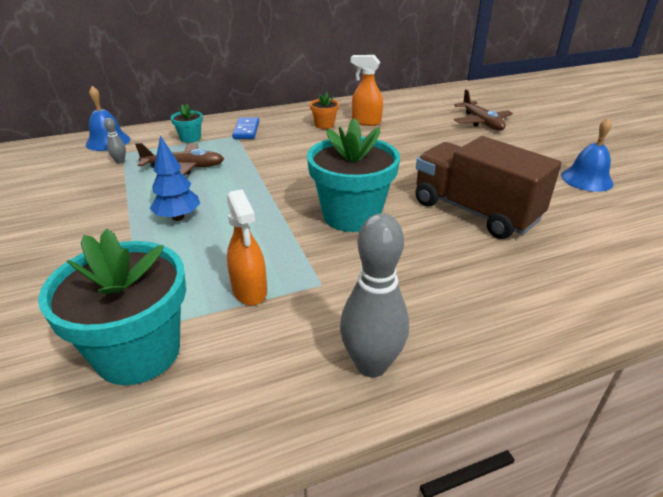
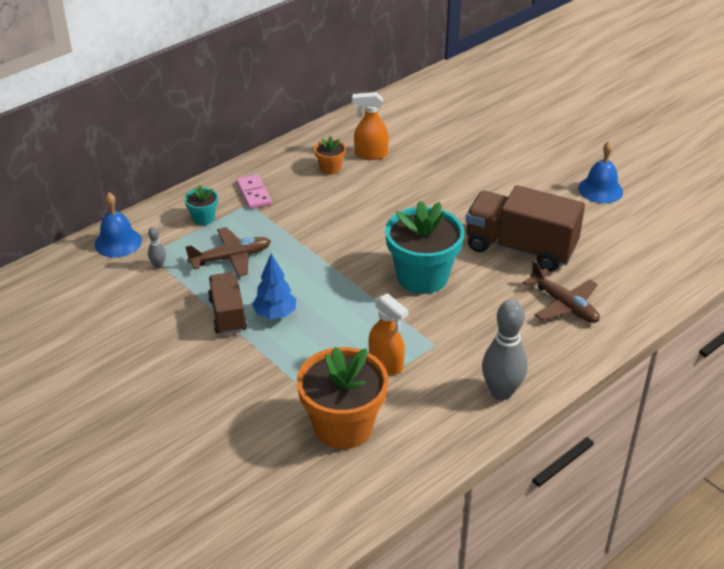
camera: 20 degrees left, 5 degrees up
(135, 208) = (227, 315): none -> brown truck
(138, 352) = (343, 426): turquoise flower pot -> orange flower pot
(246, 130) = (254, 193): blue domino -> pink domino
(481, 122) = (486, 131): brown plane -> brown plane (564, 305)

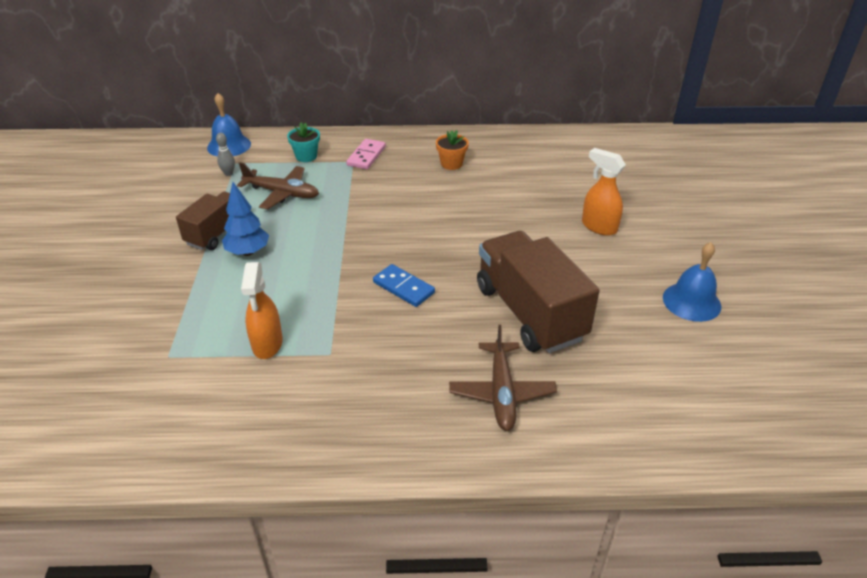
camera: 40 degrees right, 0 degrees up
(343, 426) = (157, 375): orange flower pot -> none
(370, 154) = (500, 168): orange spray bottle -> orange spray bottle (598, 227)
(422, 277) = (403, 287): turquoise flower pot -> blue domino
(501, 392) = (323, 439): grey bowling pin -> none

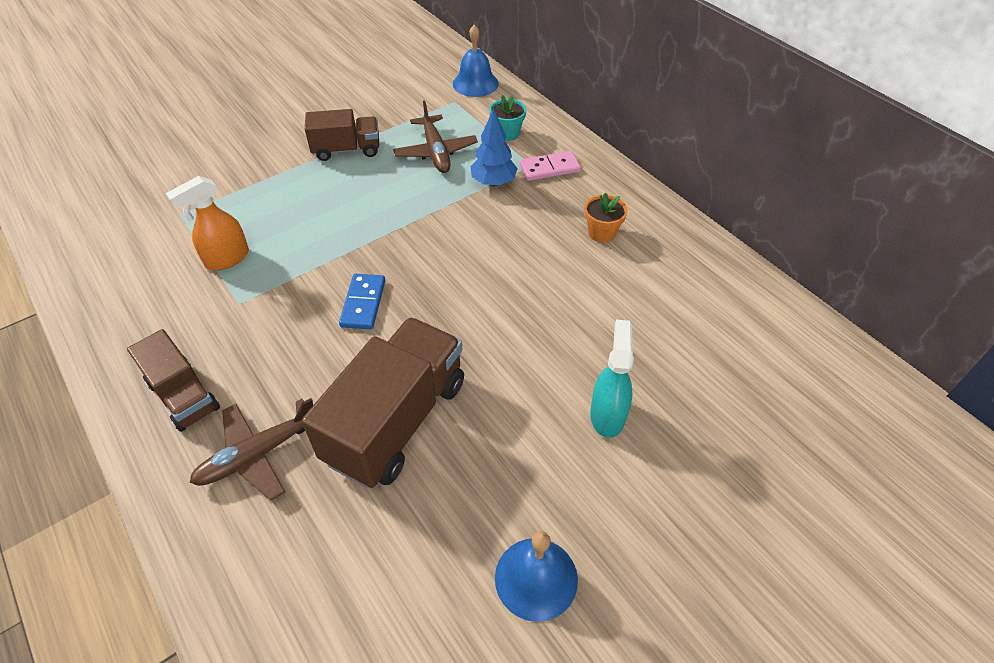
camera: 55 degrees right, 10 degrees up
(228, 173) = (434, 107): grey bowling pin -> none
(248, 252) = (336, 180): blue tree -> blue tree (493, 182)
(403, 418) = (183, 396): none -> brown truck
(598, 227) = (607, 415): orange spray bottle -> turquoise spray bottle

